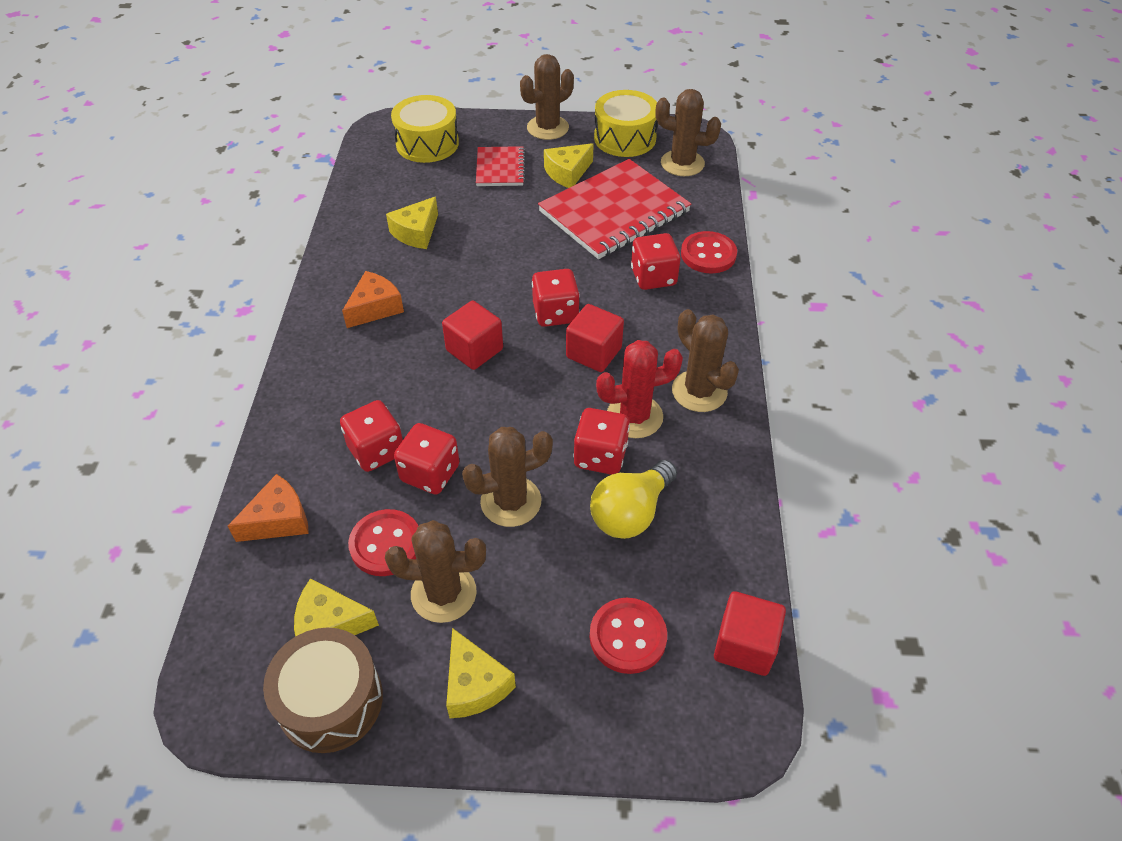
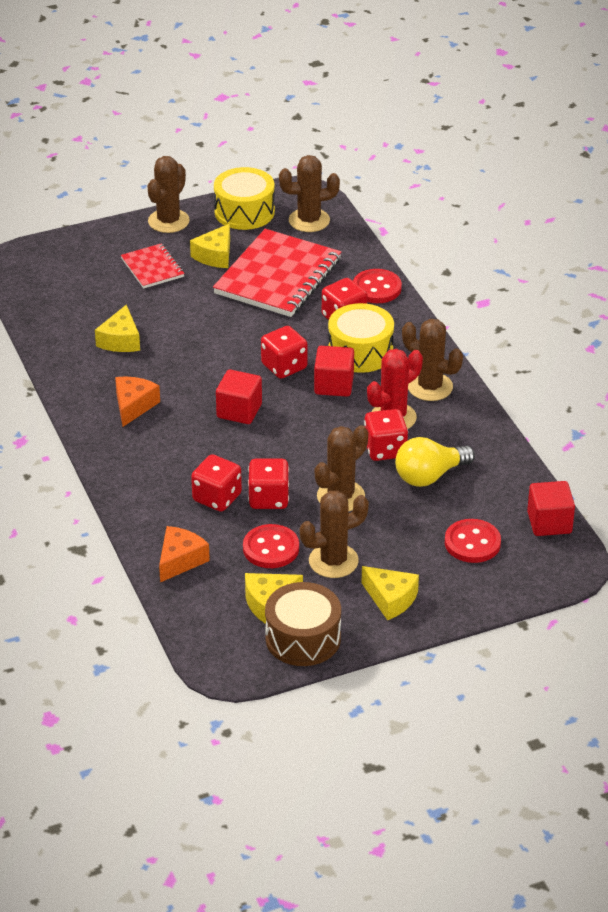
camera: 25 degrees left, 10 degrees down
(427, 143) = (68, 264): yellow drum -> yellow drum (360, 352)
(631, 513) = (429, 476): yellow light bulb -> yellow light bulb turned 45 degrees clockwise

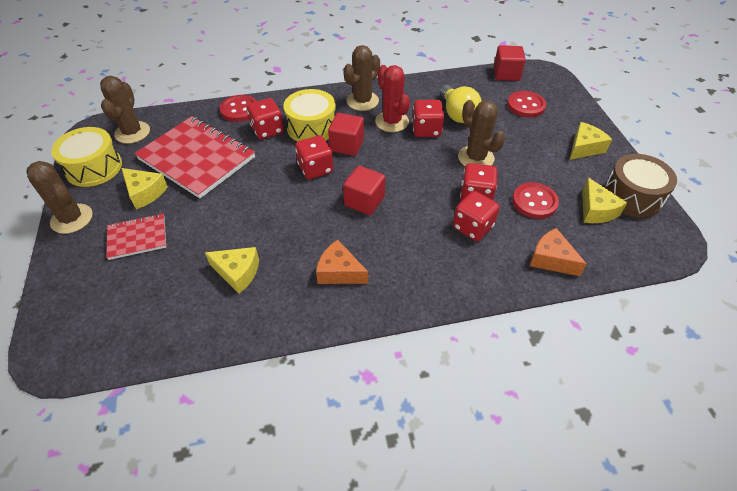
camera: 80 degrees left, 10 degrees up
(333, 561) = (547, 170): brown cactus -> none

